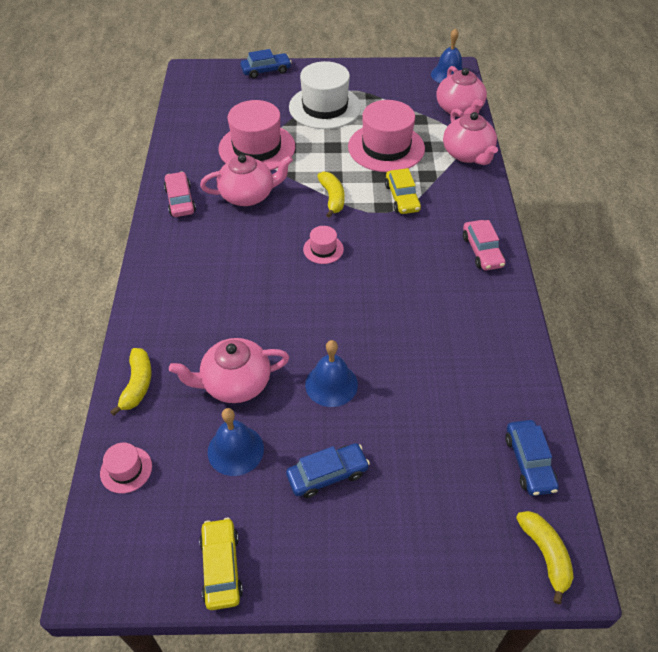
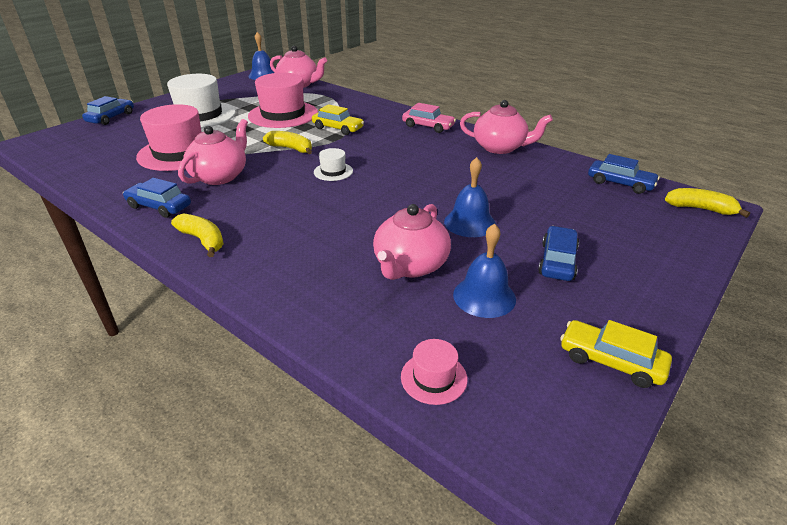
camera: 50 degrees left, 15 degrees down
(137, 385) = (335, 323): yellow banana -> yellow banana (203, 240)
(180, 200) = (159, 206): pink car -> blue car
(323, 249) = (333, 171): pink hat -> white hat
(467, 154) = (341, 98): pink teapot -> pink teapot (500, 148)

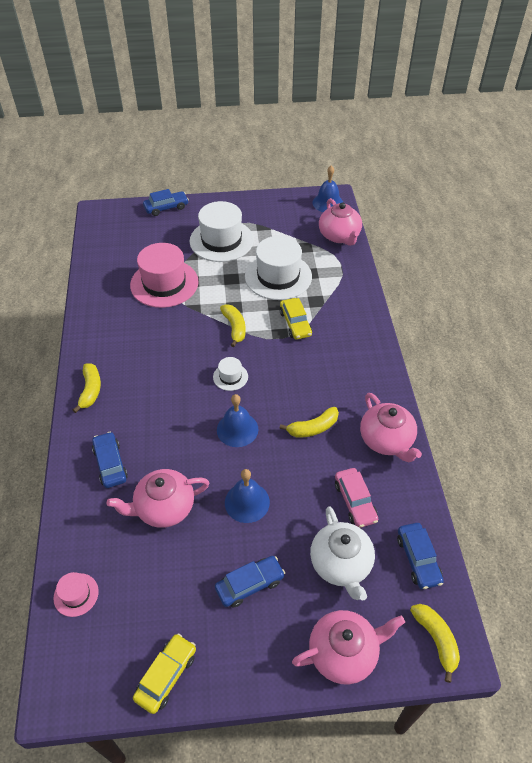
camera: 45 degrees right, 15 degrees up
(159, 206) = (100, 338): blue car -> blue car (110, 464)
(220, 176) = (160, 330): pink teapot -> pink teapot (344, 652)
(283, 114) = (278, 276): pink hat -> white hat
(428, 126) = (367, 369): pink car -> pink car (355, 501)
(444, 165) = (313, 428): none -> yellow banana
(484, 296) = (169, 569): blue bell -> blue bell (237, 429)
(588, 212) = (341, 564): none -> white teapot
(611, 361) = (166, 675): yellow car -> yellow car turned 45 degrees clockwise

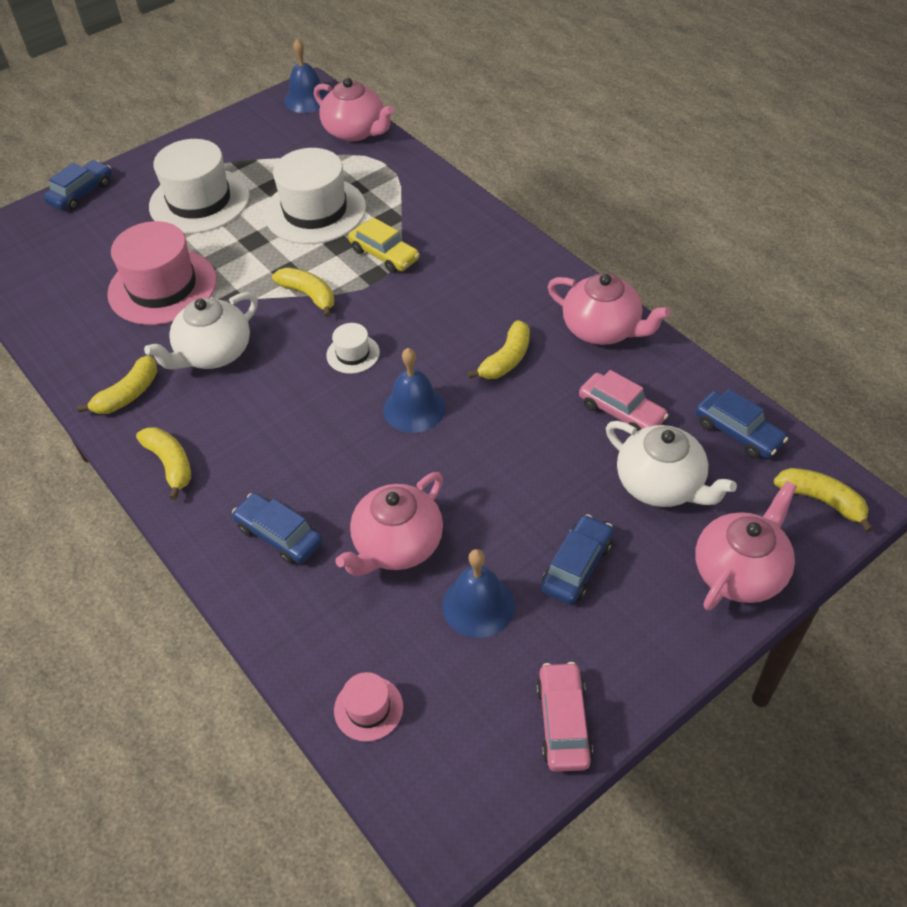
camera: 30 degrees left, 0 degrees up
(101, 338) = (128, 395): none -> yellow banana
(159, 337) = (213, 353): none -> white teapot
(166, 675) = (563, 722): yellow car -> pink car
(247, 502) = (496, 481): blue bell -> blue bell (478, 605)

